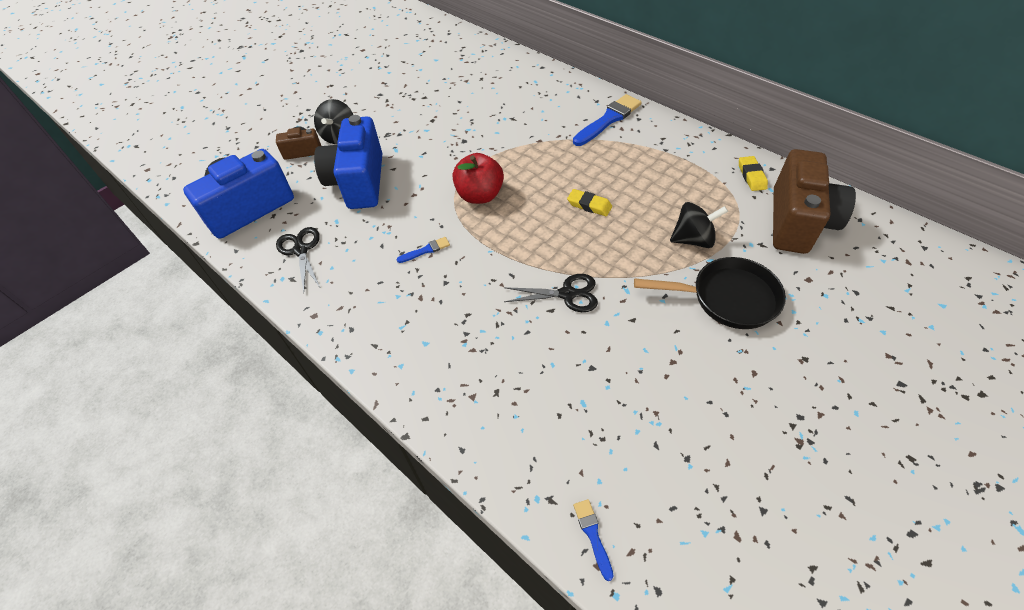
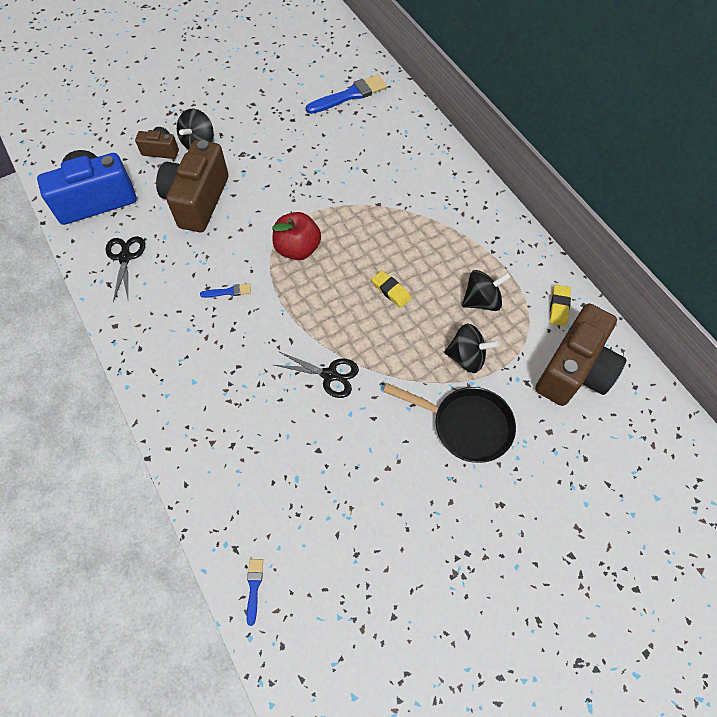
camera: 15 degrees right, 10 degrees up
(358, 182) = (197, 201): blue camera -> brown camera
(608, 119) = (455, 199): blue brush -> blue brush (349, 95)
(679, 190) = (481, 301): none -> black spinning top

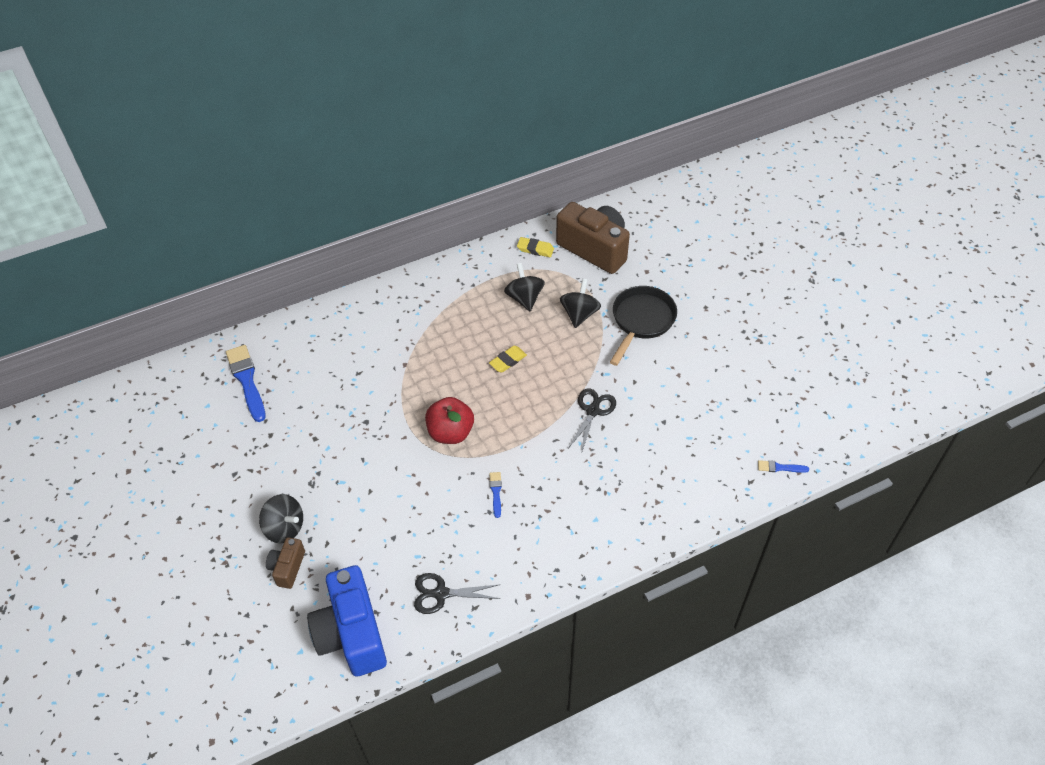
camera: 85 degrees left, 10 degrees down
(197, 201) = (372, 525): brown camera -> none

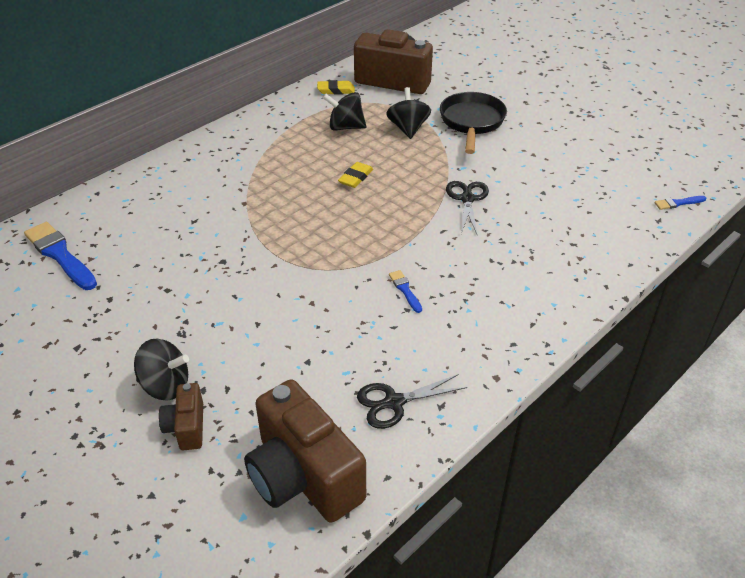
camera: 20 degrees left, 10 degrees down
(352, 634) = (303, 476): blue camera -> brown camera
(450, 432) = (325, 249): red apple -> none
(524, 298) = (345, 127): black spinning top -> black spinning top turned 45 degrees counterclockwise

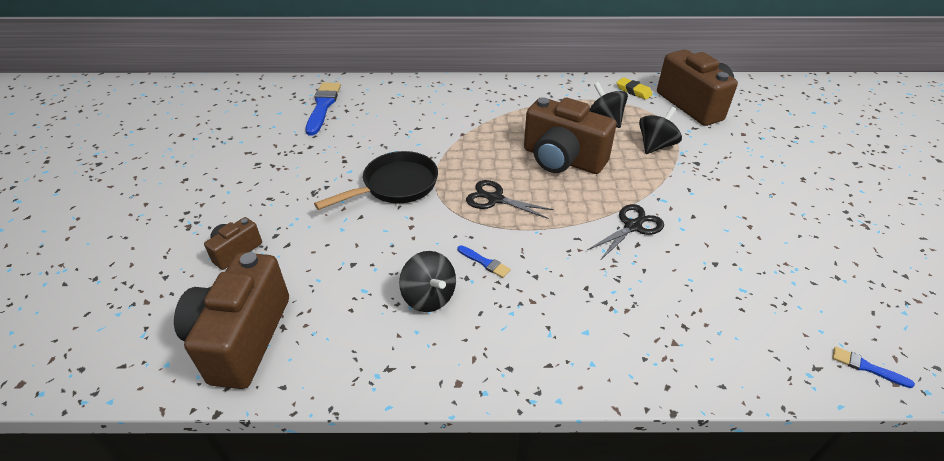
camera: 45 degrees right, 0 degrees up
(165, 386) = (262, 218): black spinning top -> black spinning top (429, 297)
(355, 178) = (562, 159): yellow eraser -> brown camera
(394, 402) = (362, 337): black scissors -> black scissors (495, 199)
(405, 290) = (485, 262): blue brush -> blue brush turned 105 degrees clockwise
(472, 122) = (722, 169): black pan -> black pan (395, 186)

